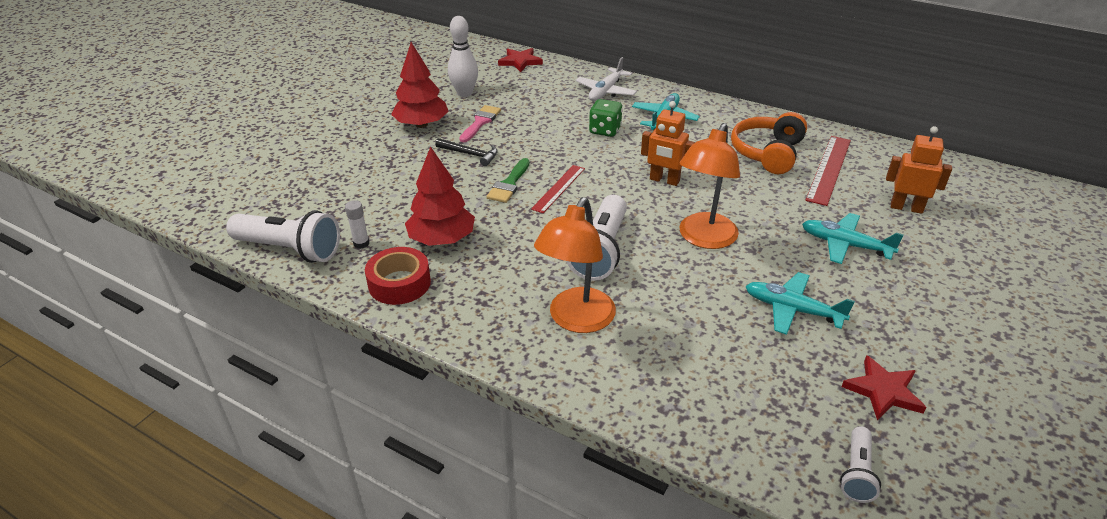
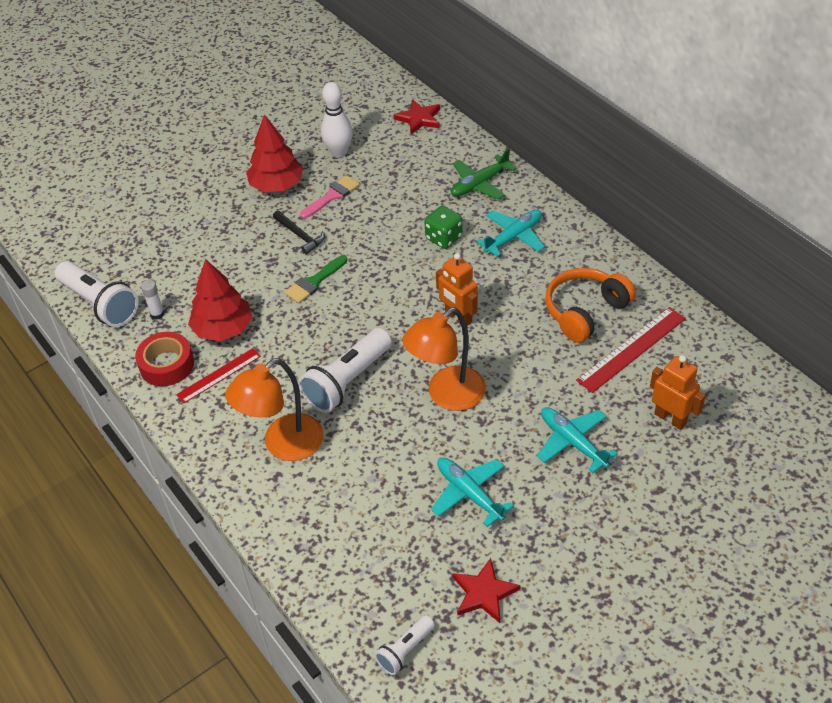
camera: 25 degrees right, 10 degrees up
(558, 188) = (355, 299): red ruler -> red ruler (219, 375)
(605, 91) = (479, 184): white plane -> green plane

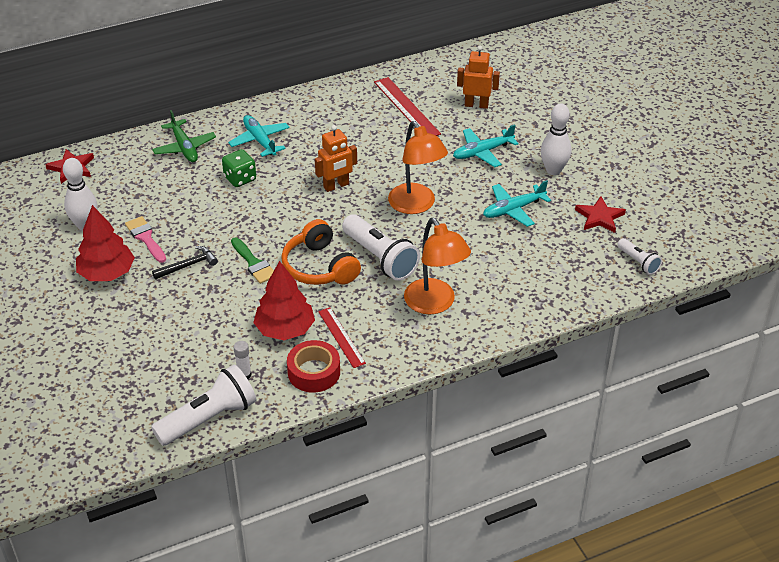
camera: 80 degrees left, 5 degrees down
(564, 526) = (553, 170): none -> white bowling pin
(585, 311) = (359, 121): orange headphones -> orange headphones (319, 267)
(670, 418) = (476, 105): orange robot -> orange robot turned 45 degrees clockwise

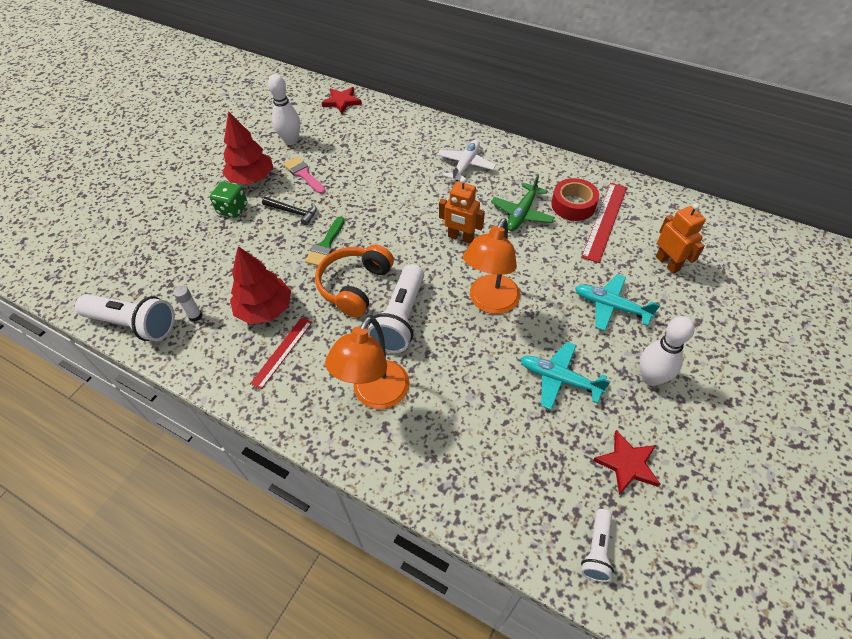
camera: 55 degrees right, 10 degrees up
(145, 238) = (304, 174): pink brush -> pink brush turned 60 degrees counterclockwise
(184, 147) = (416, 135): green plane -> green plane (521, 213)
(240, 178) = (412, 181): green dice -> green dice (232, 209)
(260, 141) = (465, 165): turquoise plane -> white plane
(314, 372) = (227, 359): red tape -> red tape (573, 205)

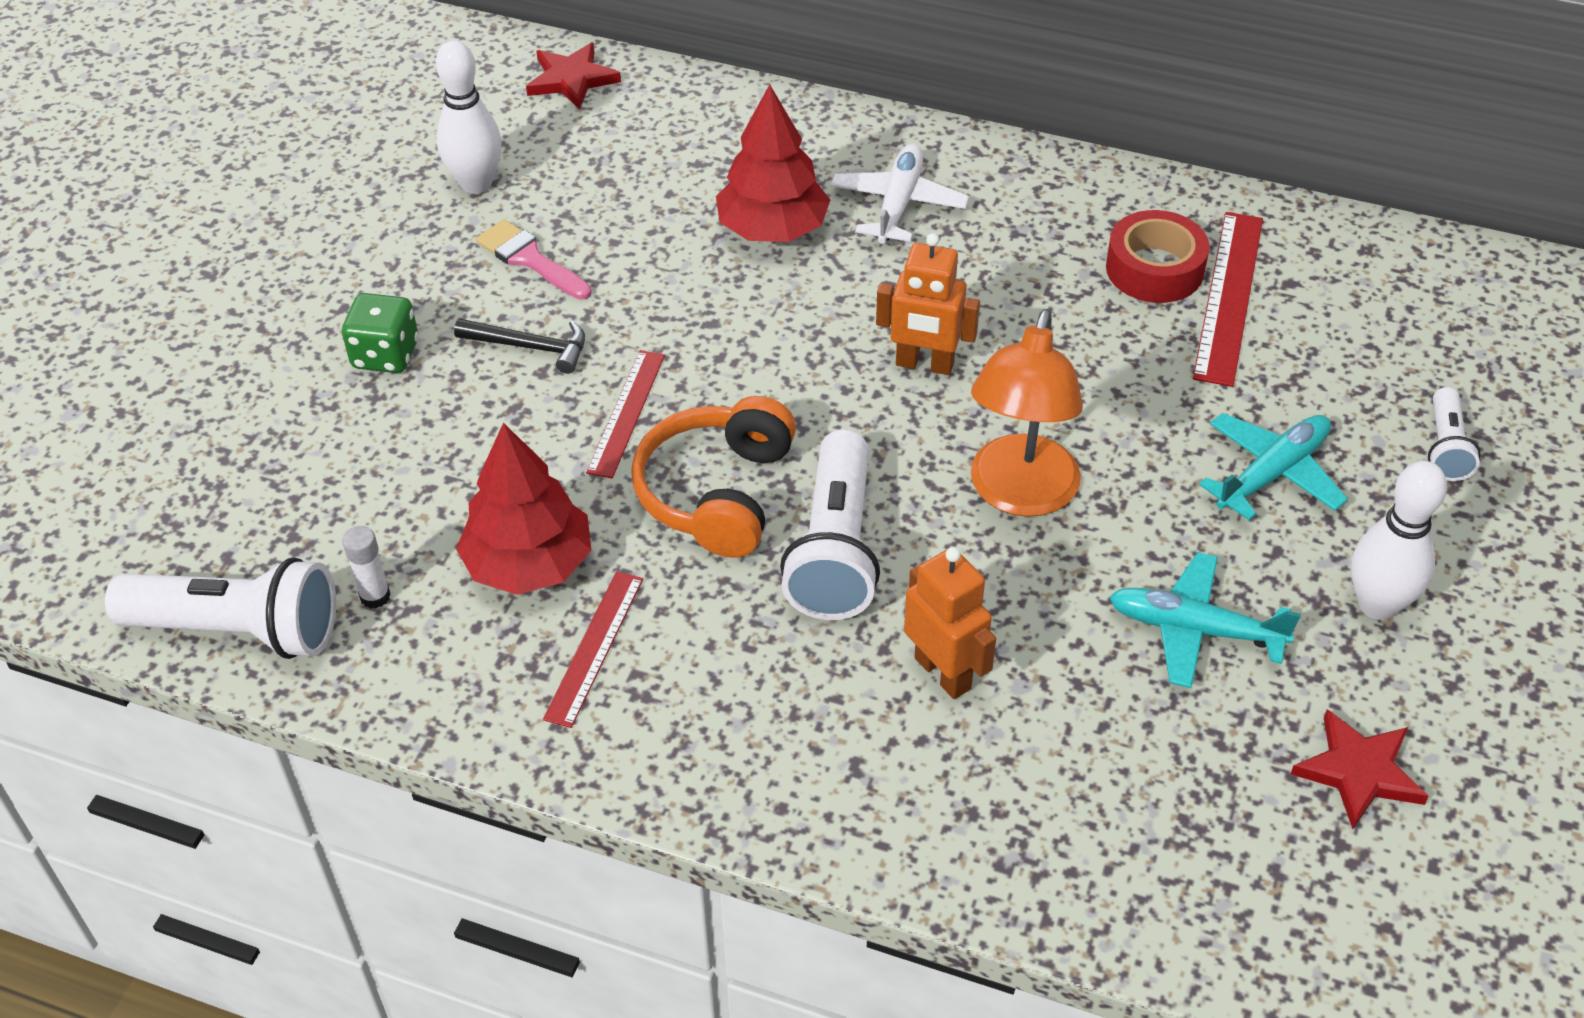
camera: 10 degrees left, 5 degrees down
(251, 178) = (409, 280): red tree -> red tree (772, 229)
(325, 245) = (626, 413): green brush -> red ruler
(375, 395) = (821, 708): orange lamp -> none
(521, 213) = (1046, 299): green plane -> none
(596, 550) = (1327, 932): white flashlight -> white flashlight (1445, 447)
(610, 306) = (1272, 473): turquoise plane -> turquoise plane turned 120 degrees clockwise
(667, 263) = (1374, 372): orange robot -> orange robot (943, 673)

